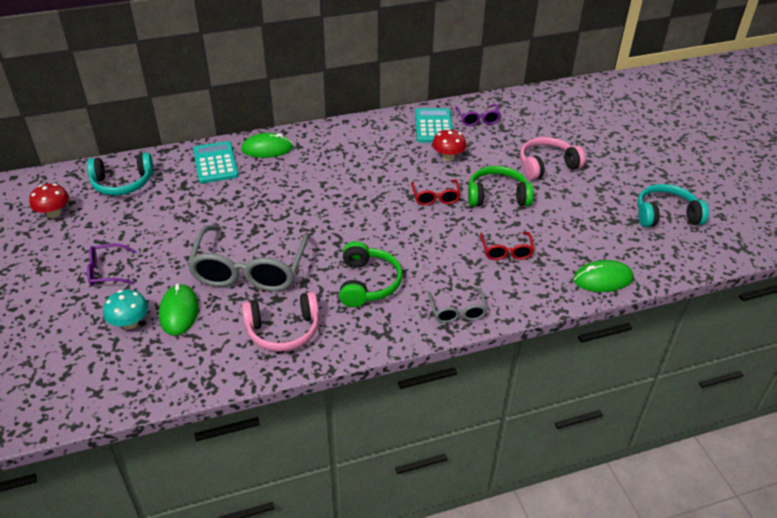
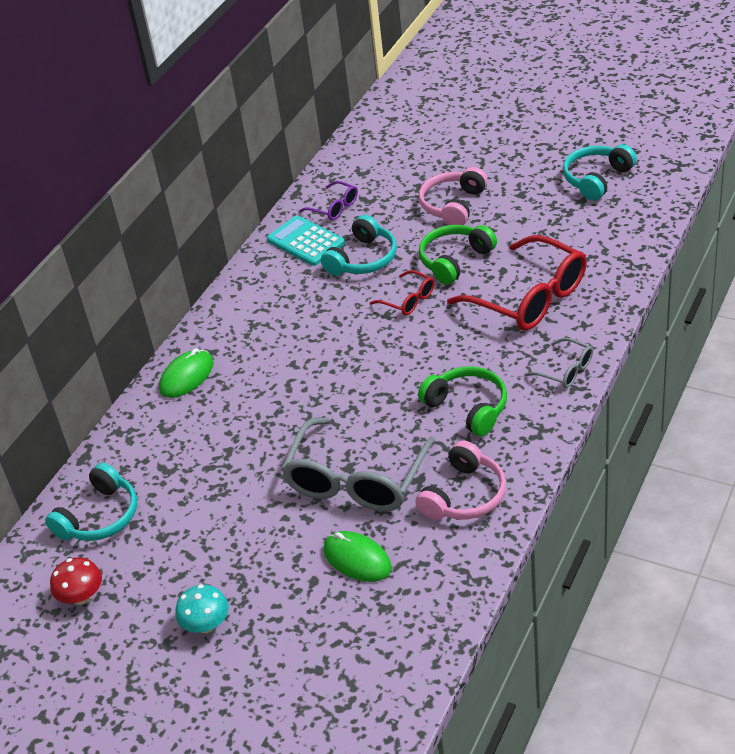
camera: 40 degrees left, 0 degrees up
(107, 271) = (233, 590): purple glasses -> none
(130, 323) = (332, 603): turquoise mushroom -> turquoise mushroom (206, 625)
(215, 163) = (159, 427): turquoise calculator -> none
(250, 269) = (356, 479): grey glasses -> grey glasses turned 60 degrees clockwise
(448, 157) = (363, 259): red mushroom -> turquoise headphones
(506, 251) = (529, 297): red glasses -> red glasses, size x2.09
(602, 279) = (625, 262): green mouse -> none

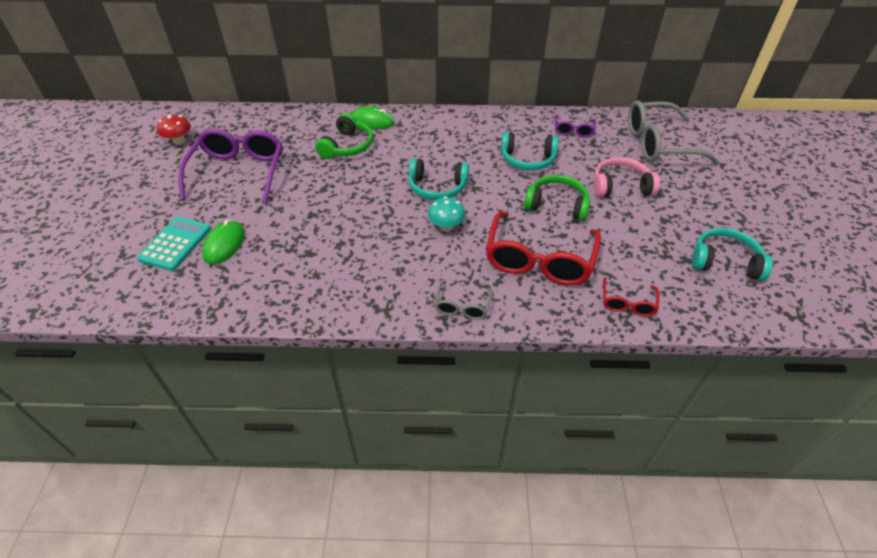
camera: 60 degrees right, 5 degrees up
(99, 517) = (243, 127): turquoise headphones -> turquoise headphones (437, 187)
(206, 625) = (159, 194): turquoise mushroom -> turquoise mushroom (446, 226)
(211, 532) = (238, 172): none -> purple glasses
(305, 242) = (528, 129): turquoise calculator -> turquoise calculator (175, 244)
(356, 479) = (301, 222): grey glasses -> grey glasses (659, 144)
(408, 300) = (497, 194): red glasses -> red glasses (627, 303)
(464, 495) = (298, 283): pink headphones -> none
(468, 408) = (394, 259): green headphones -> green headphones (347, 146)

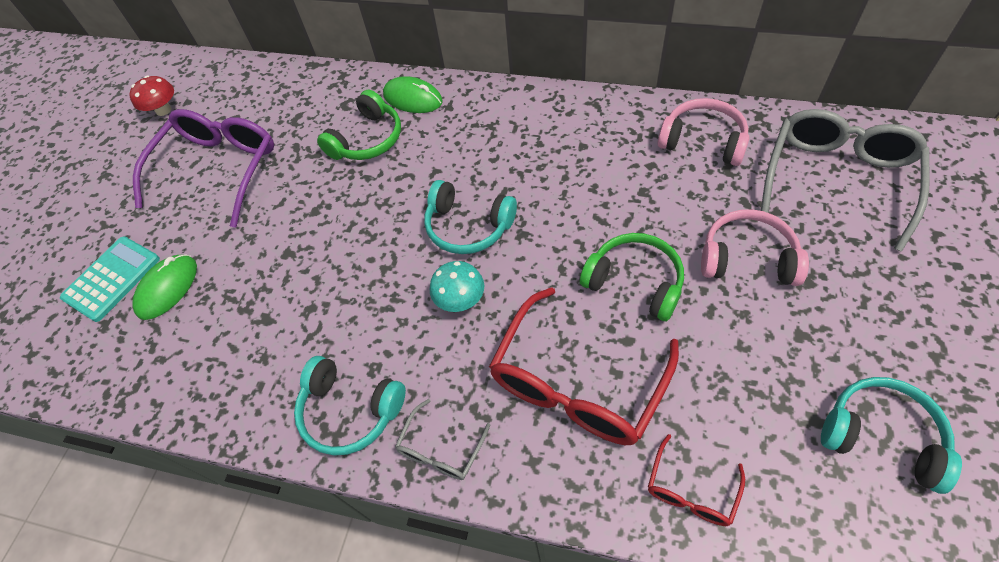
camera: 20 degrees right, 10 degrees up
(527, 159) = (615, 190): turquoise headphones -> turquoise headphones (350, 411)
(573, 130) = (703, 141): purple glasses -> pink headphones
(659, 144) = (837, 181): grey glasses -> grey glasses turned 105 degrees clockwise

